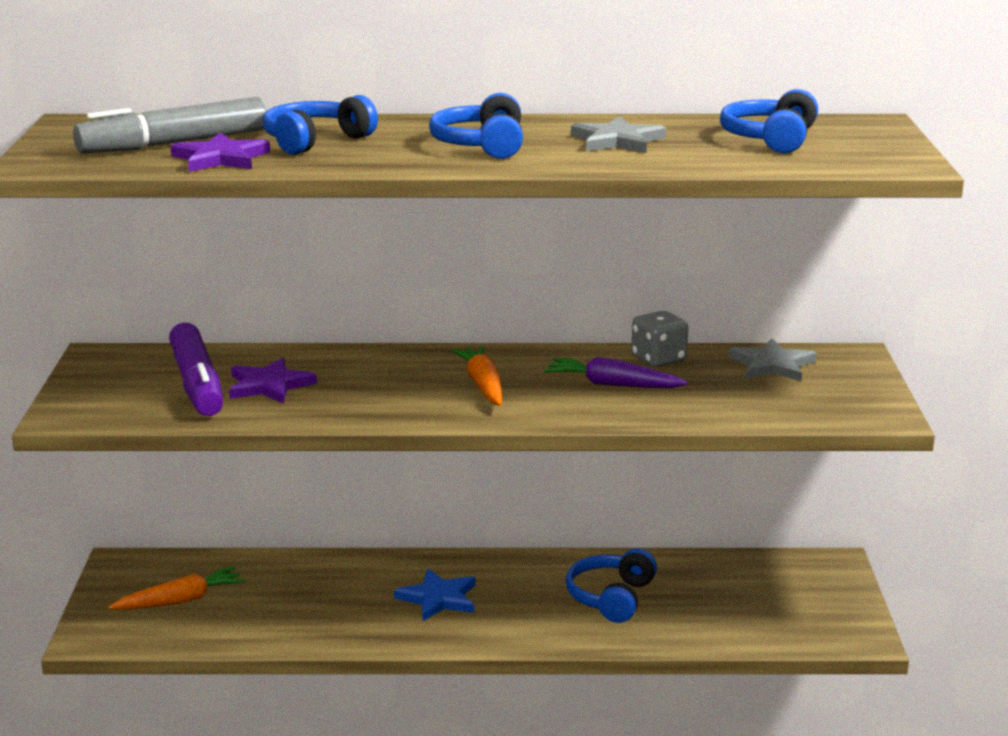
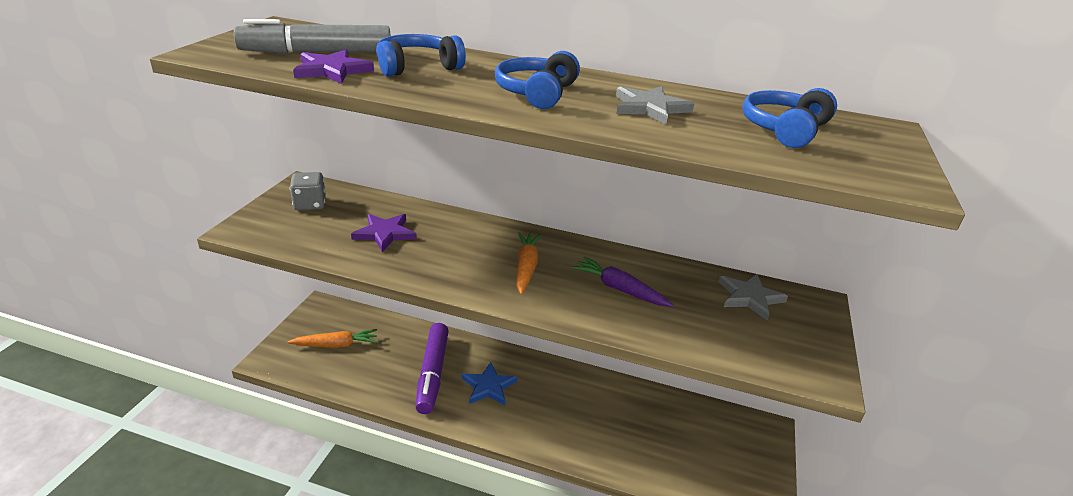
camera: 15 degrees right, 10 degrees up
(197, 384) = (341, 222): purple marker -> purple marker (432, 373)
(611, 598) = (600, 418): blue headphones -> none
(658, 359) = (665, 271): grey dice -> grey dice (310, 204)

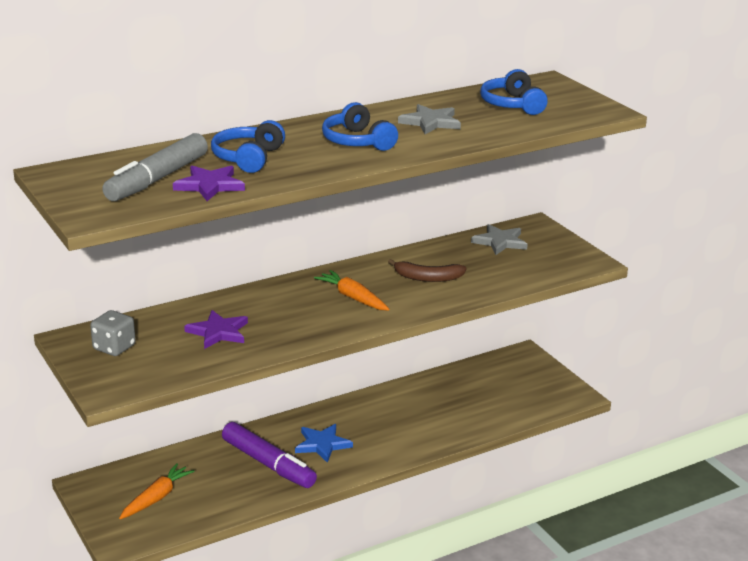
camera: 45 degrees left, 5 degrees down
(619, 289) = (427, 278): purple carrot -> brown banana

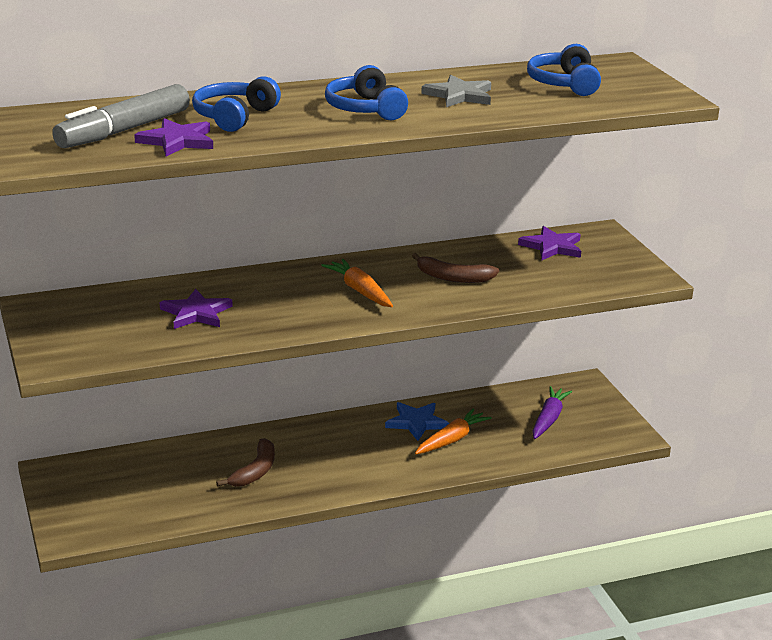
camera: 10 degrees right, 0 degrees up
(114, 347) = (77, 318): grey dice -> none
(156, 498) = (122, 493): orange carrot -> orange carrot (451, 440)
(268, 464) = (255, 471): purple marker -> brown banana
(322, 444) = (322, 457): blue star -> blue star (416, 422)
(500, 242) = (552, 247): grey star -> purple star
(504, 389) = (548, 419): none -> purple carrot

